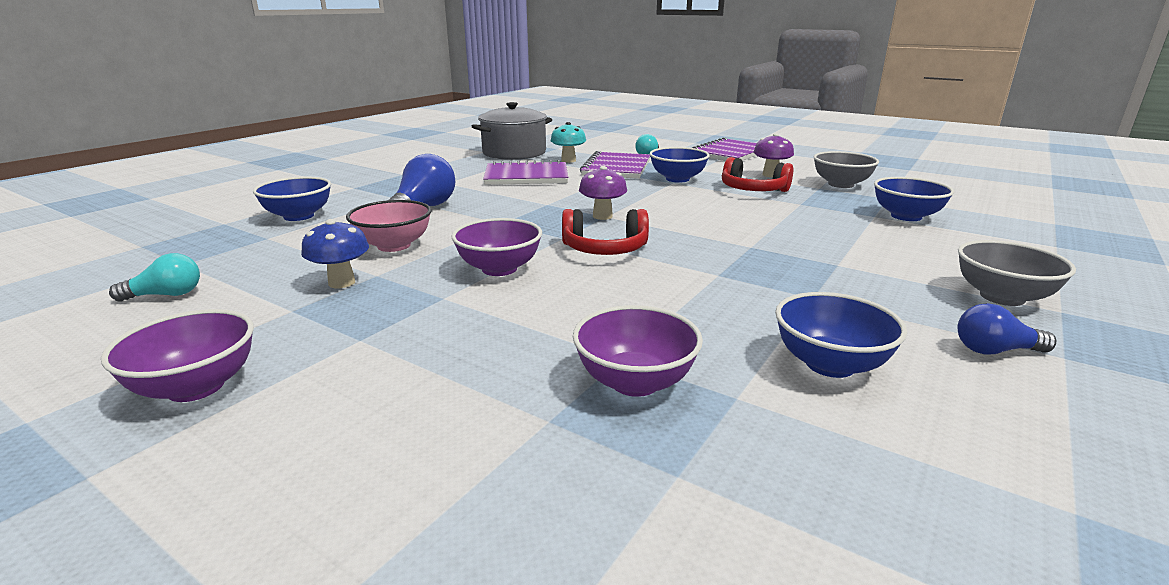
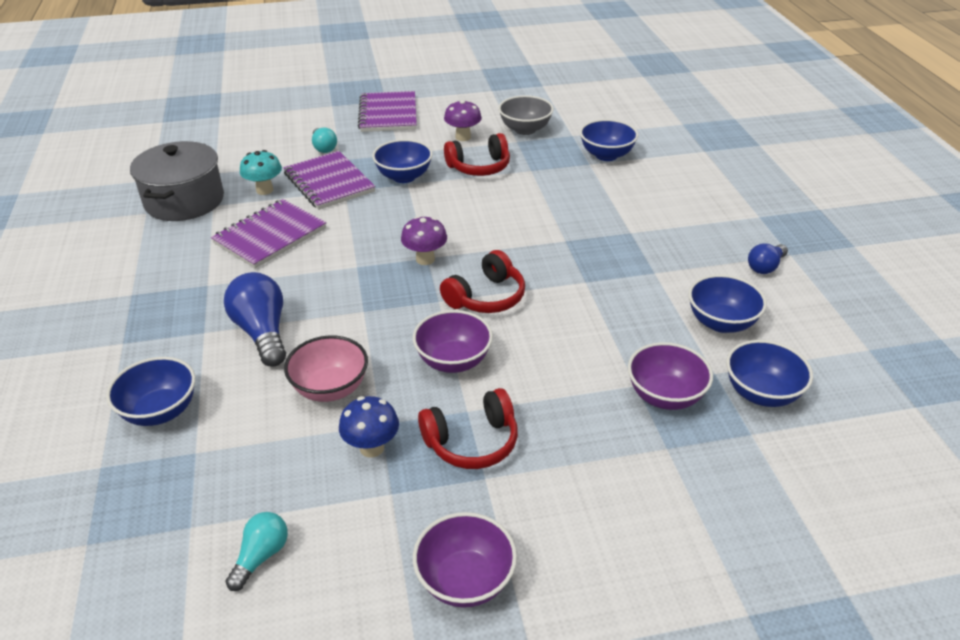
camera: 45 degrees left, 15 degrees up
(404, 315) = (472, 441): none -> red headphones
(770, 449) = (761, 393): none -> blue bowl
(1002, 297) = (728, 218): grey bowl -> none

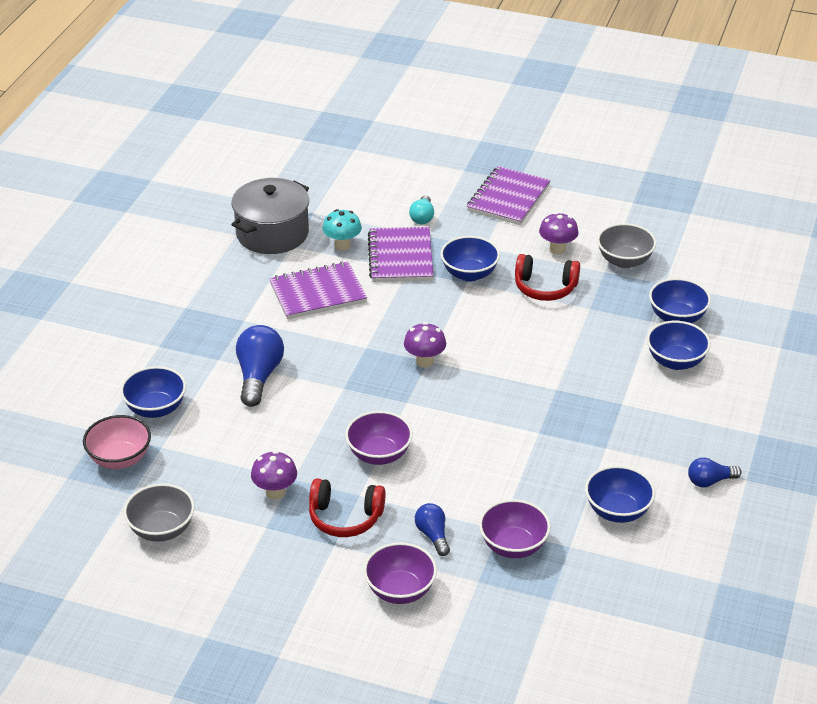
camera: 30 degrees right, 0 degrees up
(261, 556) = (162, 529): turquoise light bulb -> grey bowl
(330, 388) = (277, 439): pink bowl -> pink bowl (120, 459)
(372, 448) = (275, 492): blue mushroom -> purple mushroom
(465, 580) = (272, 598): purple bowl -> purple bowl (400, 590)
(486, 297) = (446, 413): red headphones -> none
(579, 420) = (433, 535): none -> blue light bulb
(761, 393) = (590, 576): blue bowl -> blue bowl (675, 361)

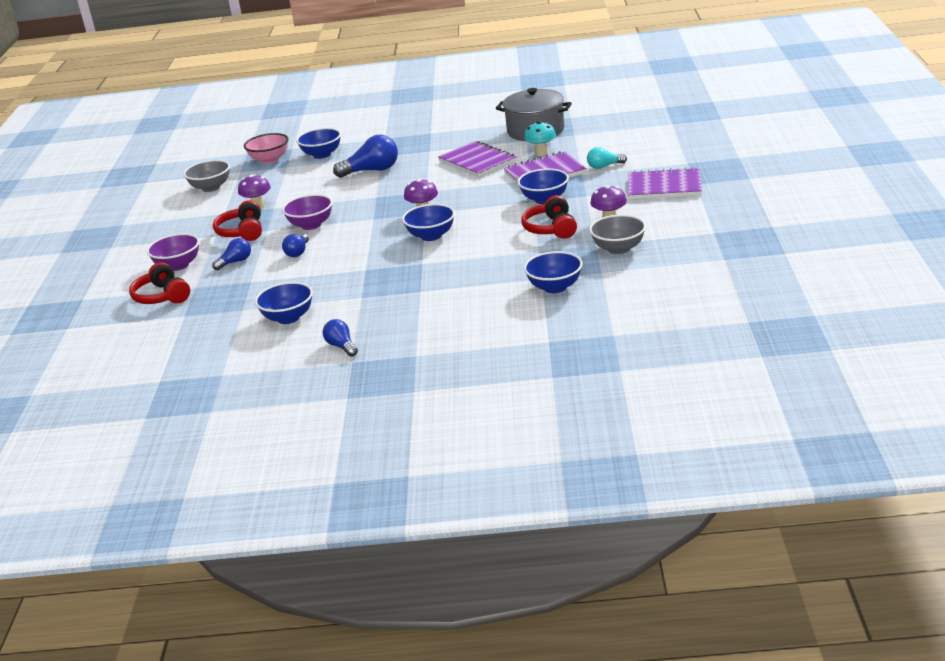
camera: 75 degrees right, 10 degrees down
(449, 477) = (298, 252): none -> blue light bulb
(482, 615) = (162, 296): none -> red headphones
(513, 546) = (235, 290): purple bowl -> none
(675, 361) = (491, 300): blue bowl -> blue bowl (431, 236)

